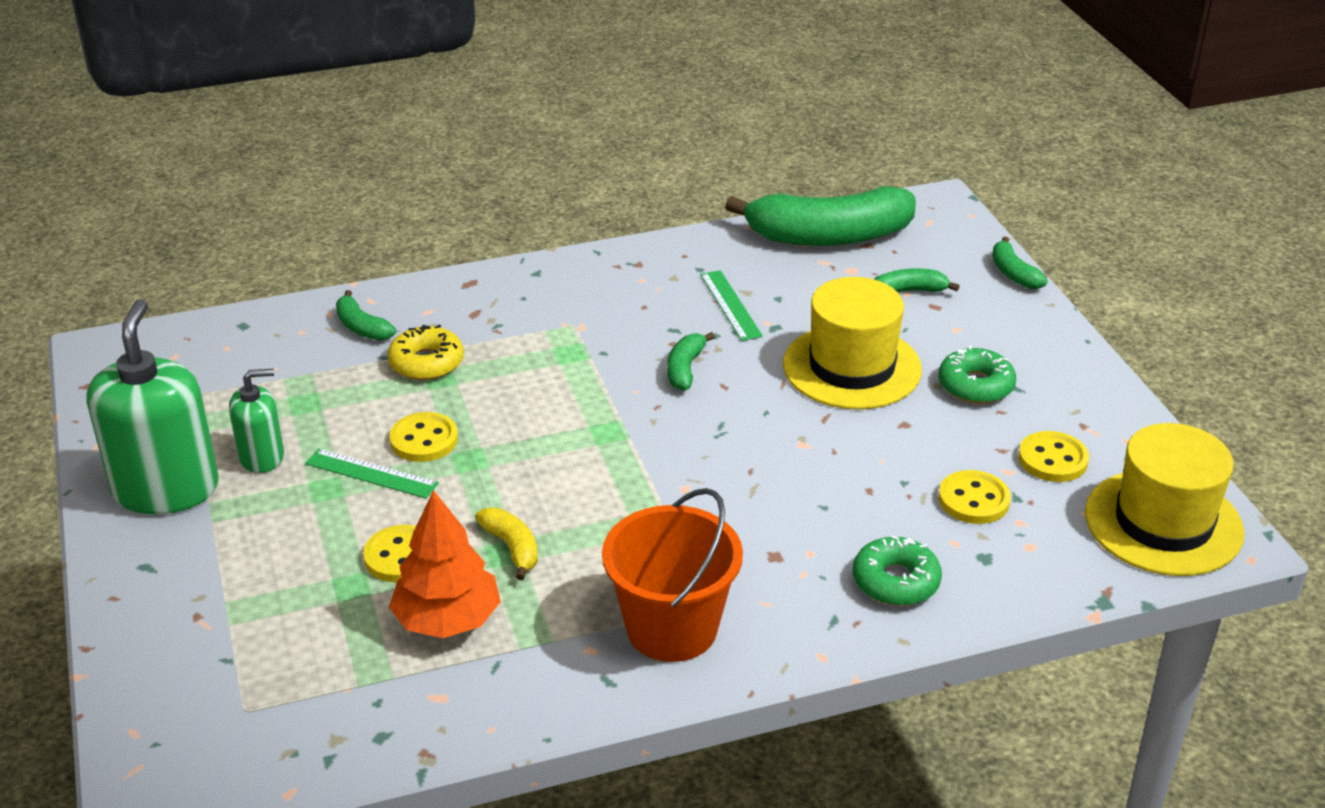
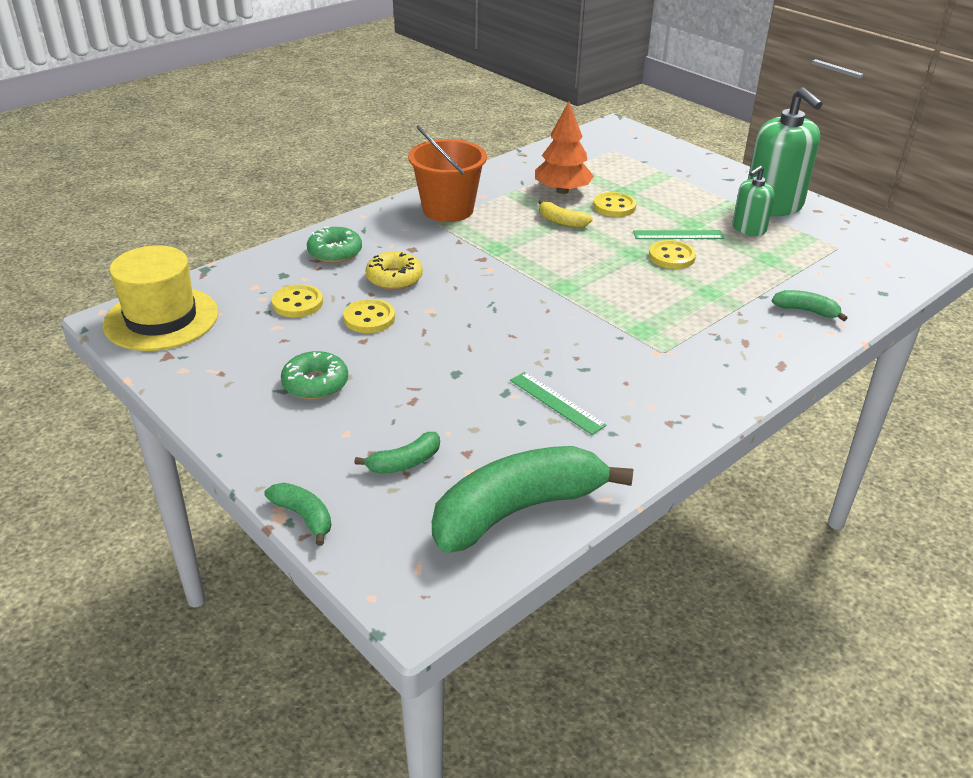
camera: 155 degrees right, 0 degrees up
(426, 363) = (730, 299): yellow donut -> yellow donut (394, 278)
(685, 369) = (549, 339): green banana -> none
(852, 367) = (423, 373): yellow hat -> none
(1052, 459) = (244, 341): yellow button -> yellow button (369, 318)

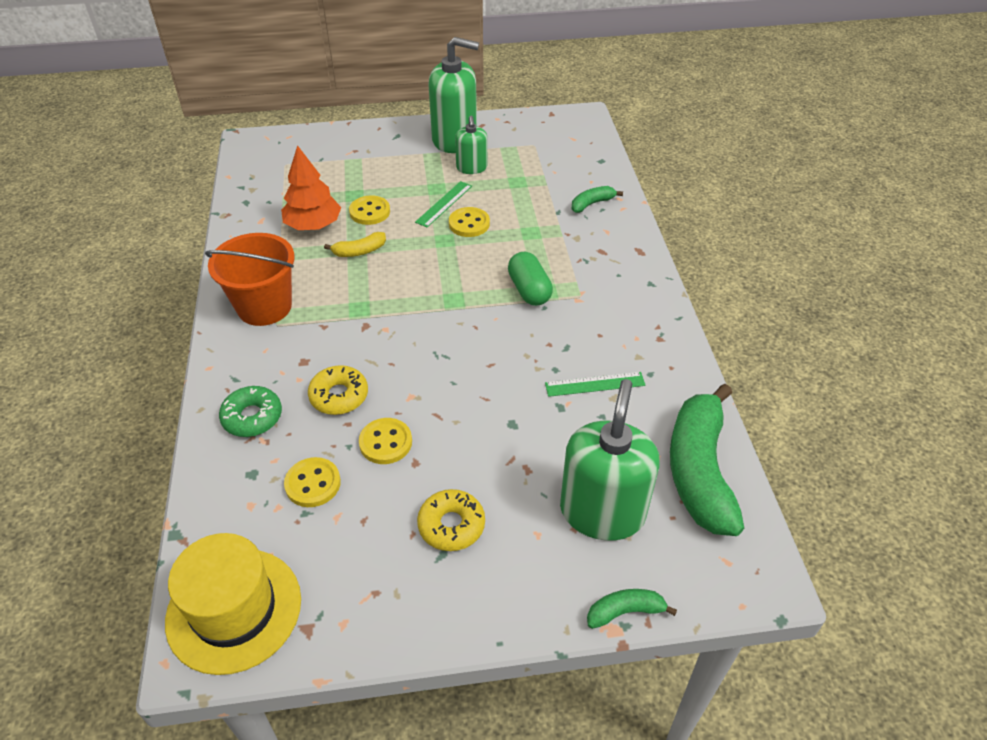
camera: 55 degrees left, 10 degrees up
(315, 383) = (451, 525): green donut -> yellow donut
(405, 462) = (602, 512): green banana -> green soap dispenser
(631, 320) = (529, 290): none -> green capsule

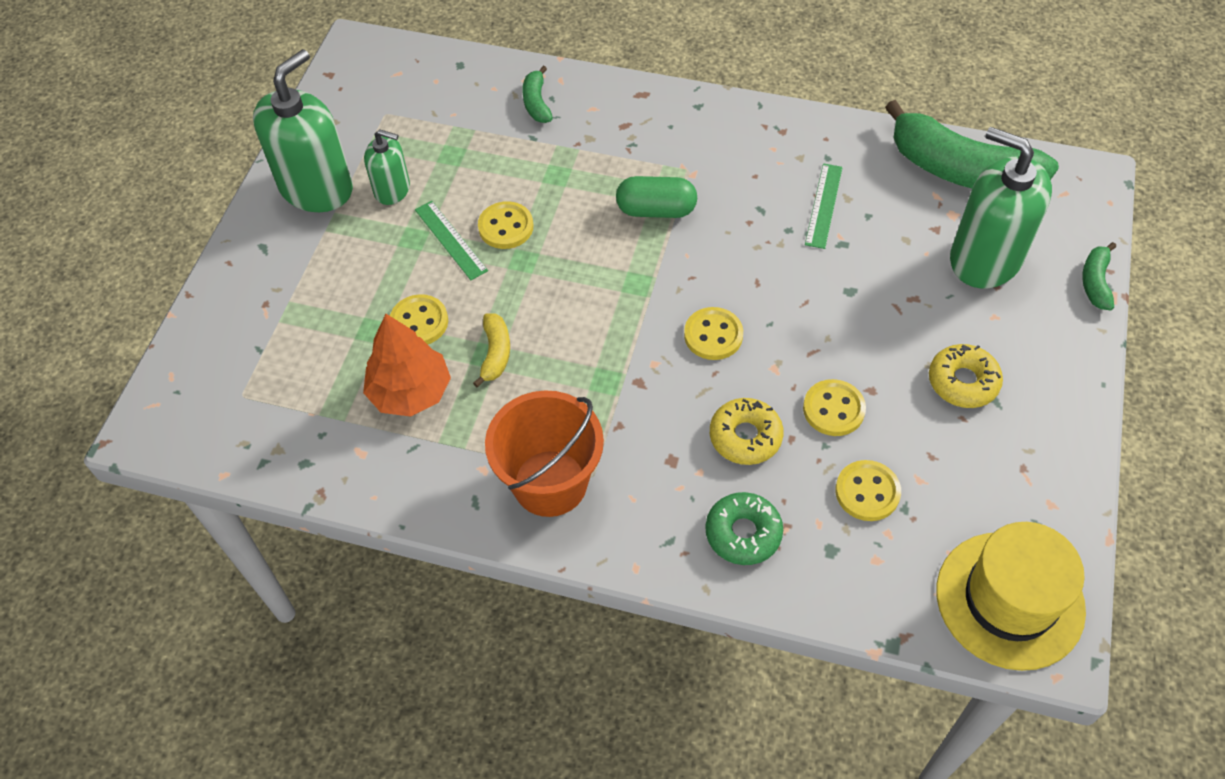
camera: 65 degrees left, 10 degrees up
(426, 353) = (713, 335): none -> yellow button

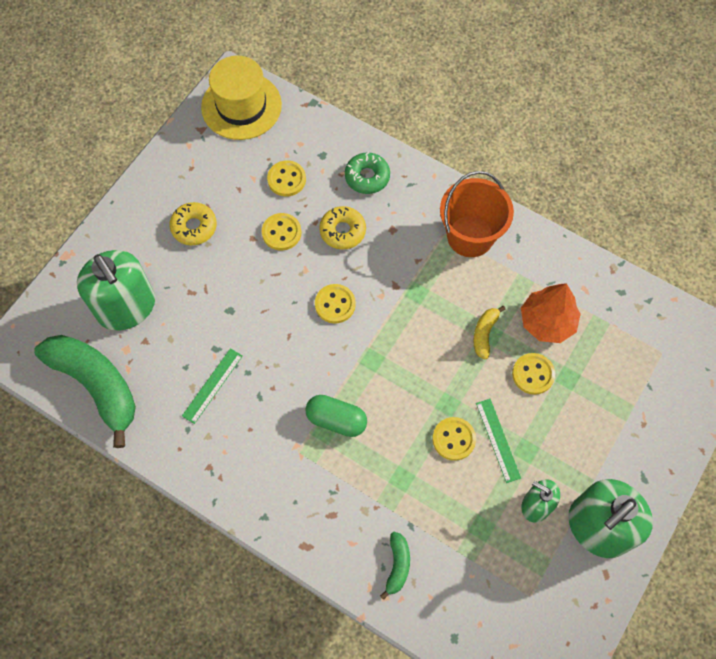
camera: 165 degrees left, 10 degrees up
(1095, 282) = (67, 268): green banana -> none

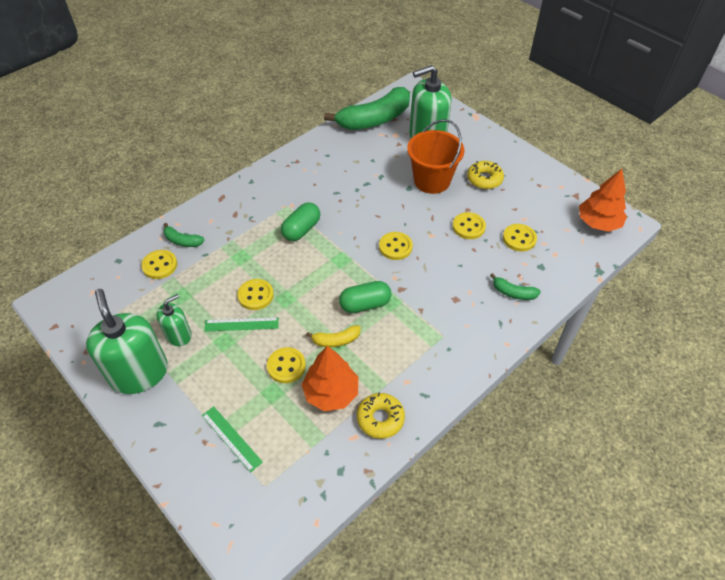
camera: 105 degrees right, 15 degrees down
(212, 385) = (353, 171): green ruler -> green ruler (231, 438)
(241, 106) = (598, 223): yellow hat -> orange tree
(342, 231) = (461, 265): yellow donut -> yellow donut (380, 418)
(367, 177) = (513, 293): green donut -> green banana
(428, 317) = (365, 304): none -> green capsule
(445, 577) = (160, 265): none -> yellow button
(470, 236) = (435, 355): orange bucket -> orange bucket (432, 181)
(484, 334) = (336, 340): yellow banana -> yellow banana turned 135 degrees clockwise

